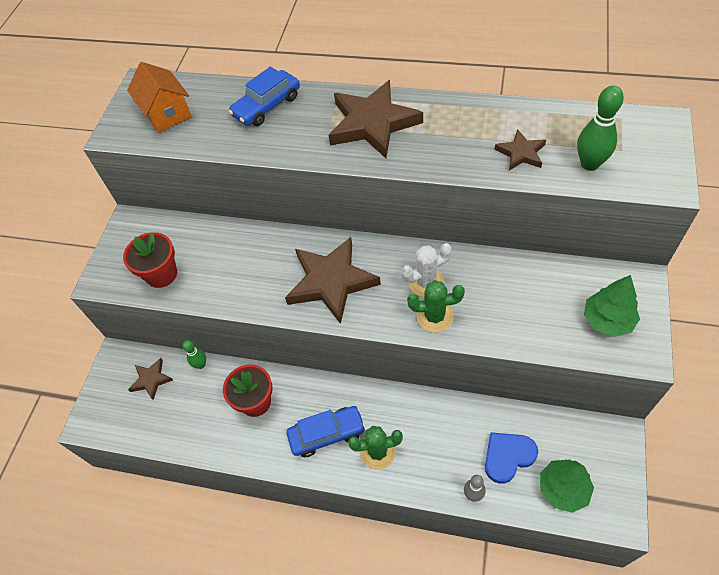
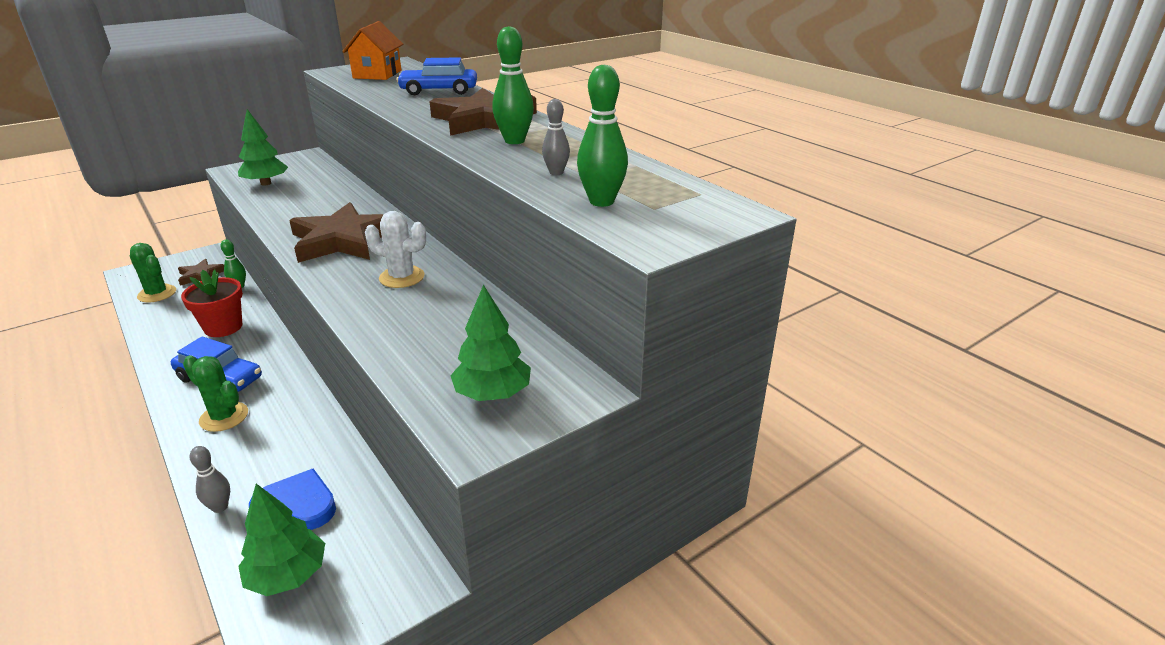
camera: 35 degrees right, 25 degrees down
(161, 274) = (266, 183): red flower pot -> green tree
(434, 316) = (363, 298): green cactus -> green cactus (157, 294)
(437, 135) = (514, 141): none -> green bowling pin
(521, 153) = (556, 173): brown star -> grey bowling pin

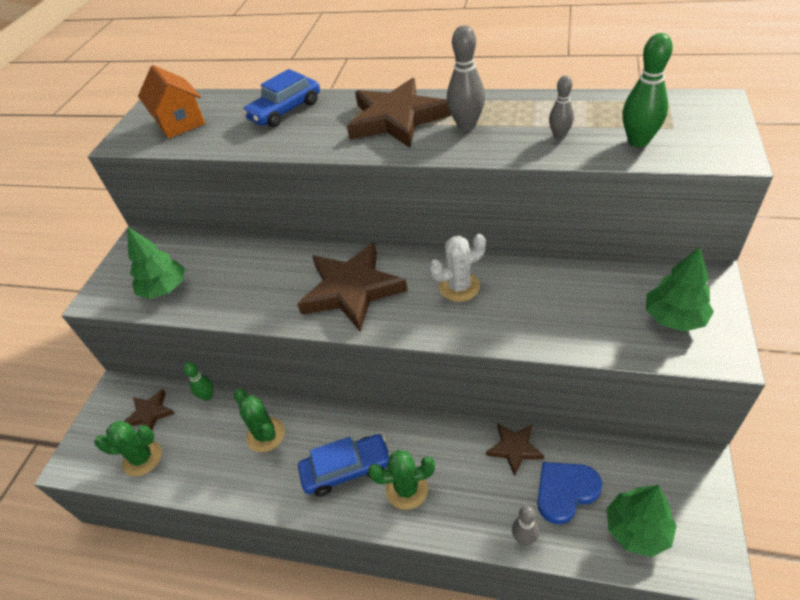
camera: 35 degrees left, 15 degrees up
(223, 327) = (266, 435): red flower pot -> green cactus
(322, 451) = (514, 449): none -> brown star
(514, 141) = (466, 125): green bowling pin -> grey bowling pin

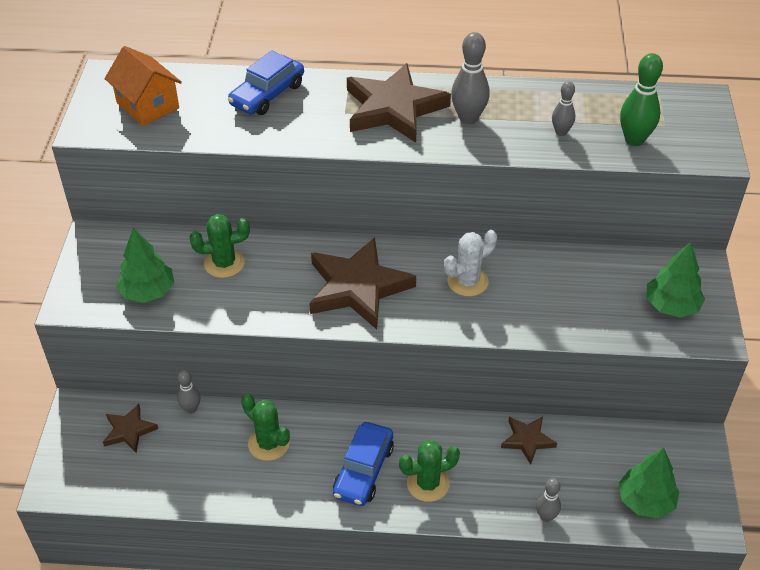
camera: 15 degrees left, 0 degrees up
(142, 458) = (136, 475): green cactus -> green cactus (224, 263)
(207, 396) = (191, 409): green bowling pin -> grey bowling pin
(347, 469) = (363, 470): blue car -> blue car turned 135 degrees clockwise
(565, 491) = (579, 474): blue heart -> none

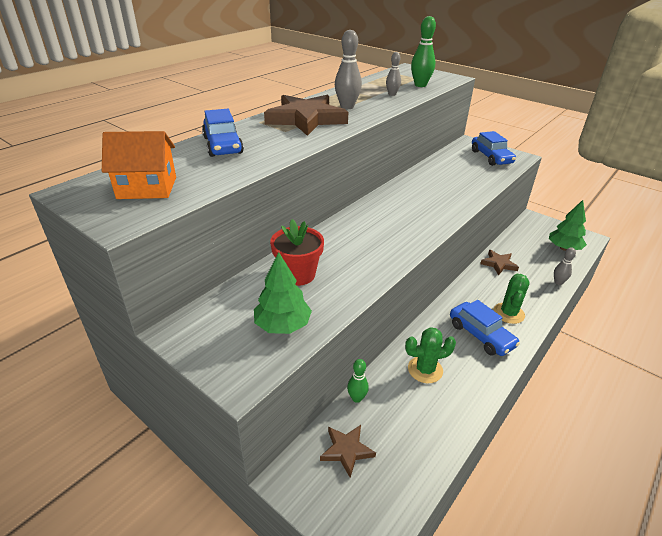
camera: 55 degrees left, 10 degrees down
(191, 409) = (357, 398): grey bowling pin -> green bowling pin
(224, 263) = (298, 274): green cactus -> red flower pot
(357, 287) = (385, 232): brown star -> none
(467, 281) = (419, 197): white cactus -> none
(671, 306) = (491, 157): green tree -> blue car

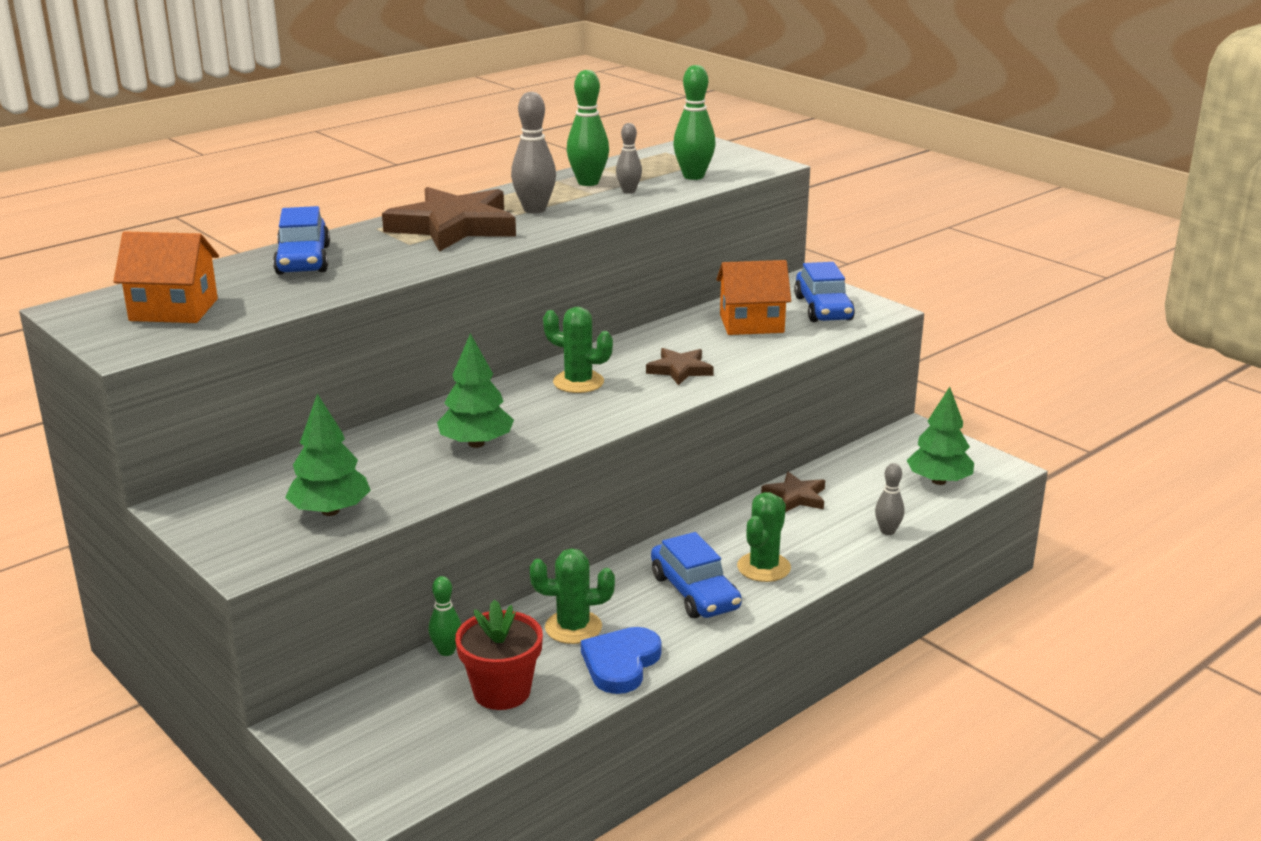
camera: 10 degrees right, 10 degrees down
(298, 274) = (382, 455): red flower pot -> red flower pot (502, 692)
(346, 450) = (402, 706): brown star -> brown star (680, 369)
(353, 260) = (476, 443): none -> green tree
(365, 90) = (588, 182): none -> green bowling pin
(390, 211) = (578, 382): none -> green cactus
(461, 168) = (751, 324): none -> orange house
(466, 395) = (621, 663): none -> blue heart

